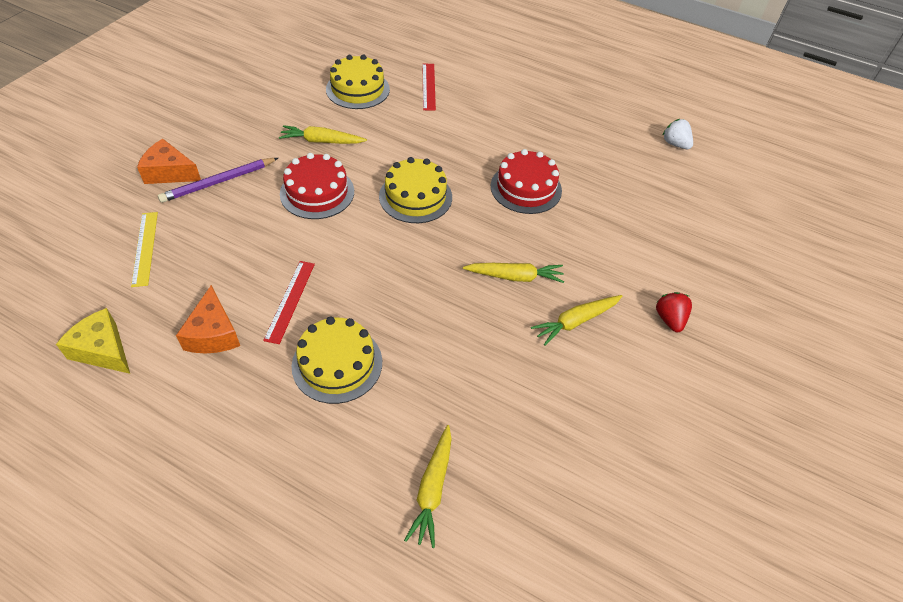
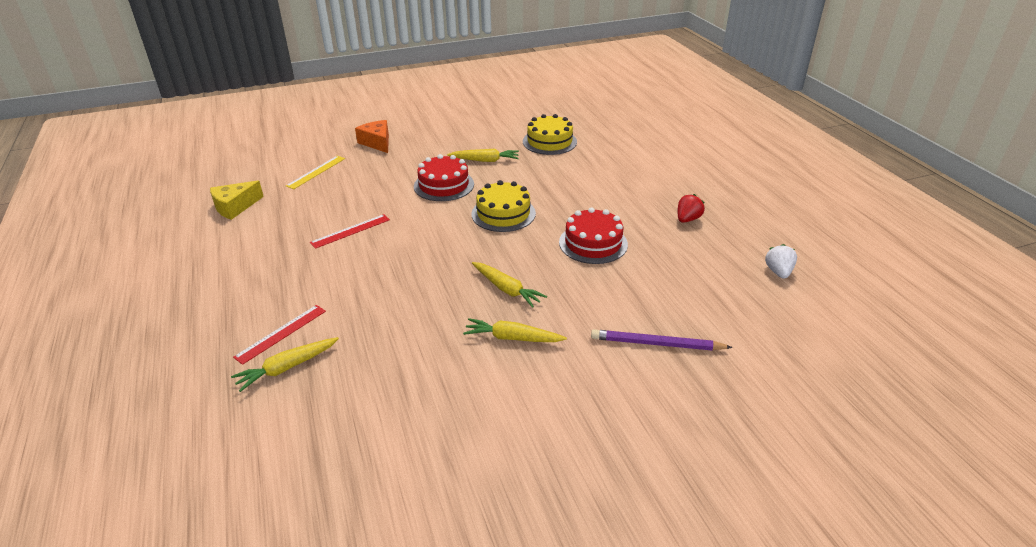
camera: 45 degrees right, 15 degrees down
(102, 350) = (235, 207): yellow cheese -> yellow cheese turned 120 degrees counterclockwise
(213, 333) = (291, 226): orange cheese -> none
(218, 182) = (396, 157): purple pencil -> purple pencil (657, 344)
(322, 141) = (485, 160): yellow carrot -> yellow carrot turned 135 degrees clockwise
(337, 364) = (330, 274): yellow cake -> none
(428, 86) = (604, 157): red ruler -> red ruler (281, 333)
(669, 319) = (592, 379): red strawberry -> red strawberry (687, 219)

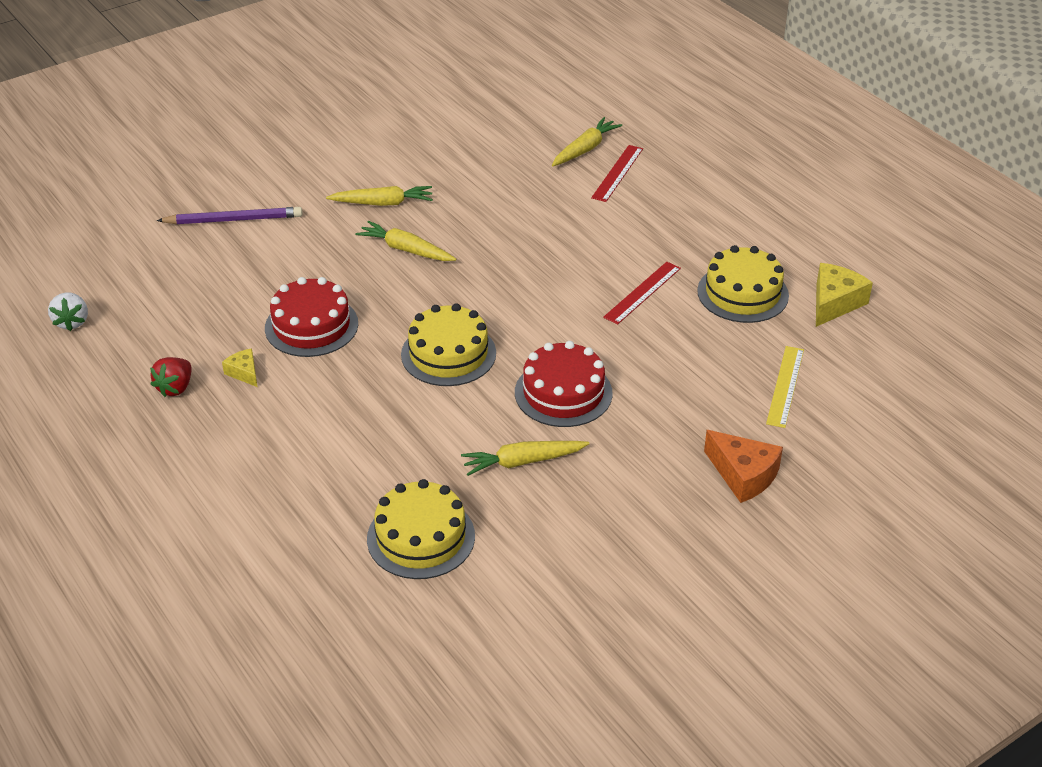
camera: 165 degrees right, 5 degrees up
(285, 221) = (742, 293): none -> yellow cake
(641, 221) = (244, 373): none -> yellow cheese

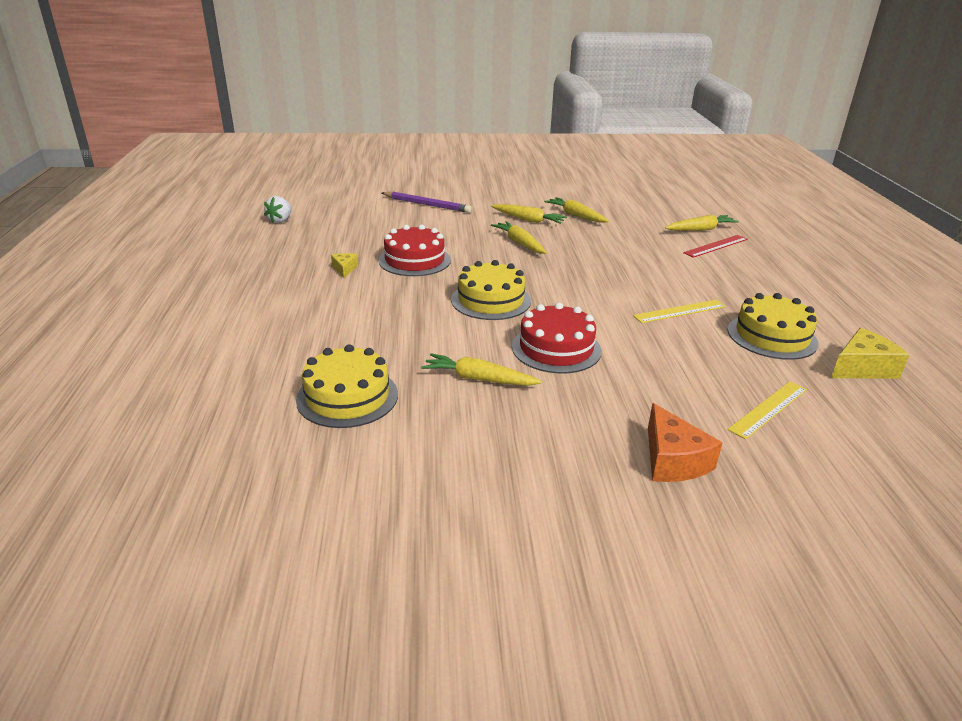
camera: 30 degrees right, 10 degrees down
(175, 388) = (295, 264): red strawberry -> none
(432, 174) = (576, 215): none -> yellow carrot
(642, 292) = (679, 311): red ruler -> yellow ruler

